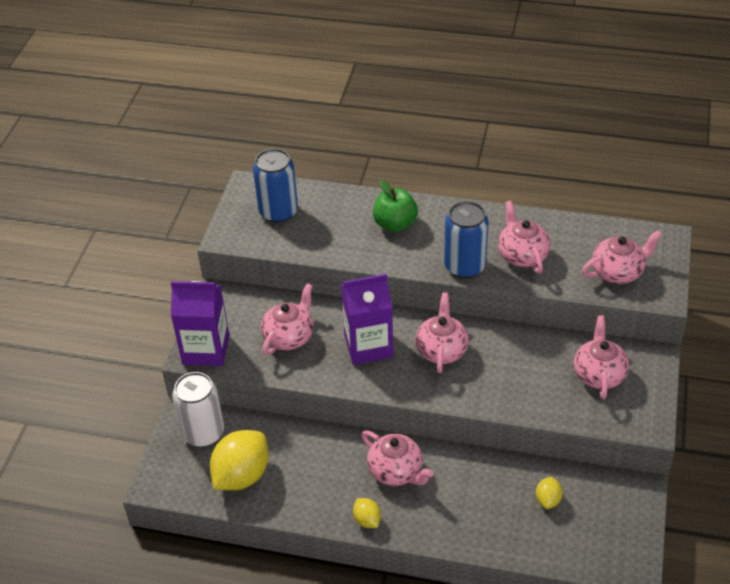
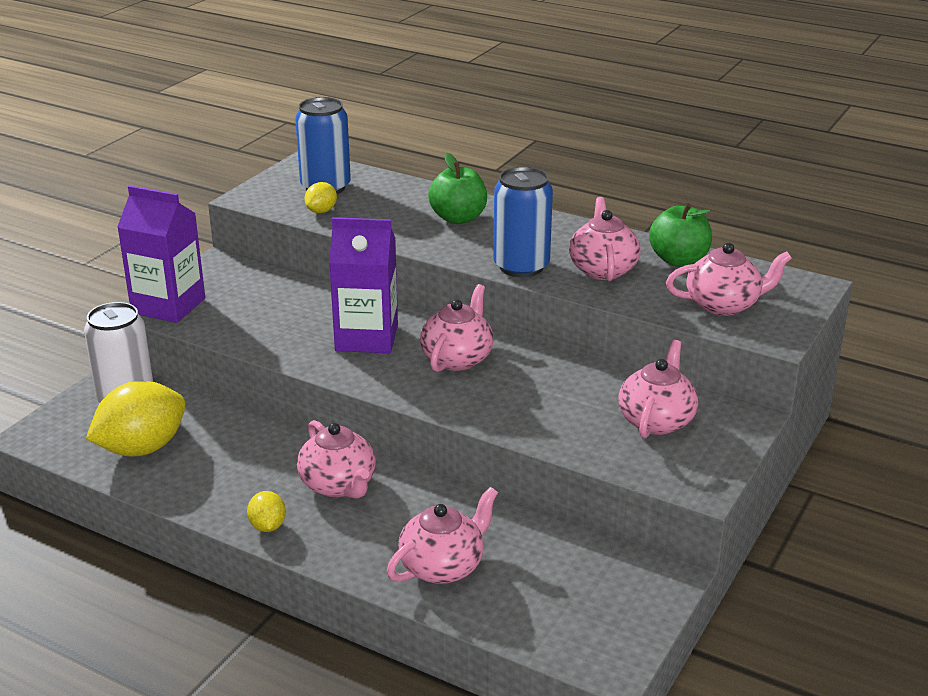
camera: 15 degrees right, 15 degrees down
(289, 337) = (275, 312): pink teapot -> pink teapot (443, 566)
(548, 500) = (526, 559): yellow lemon -> yellow lemon (321, 211)
(569, 232) = (678, 260): none -> green apple

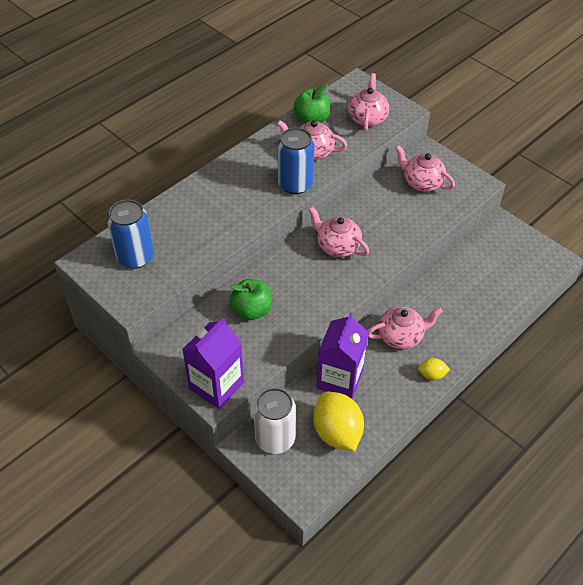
camera: 75 degrees left, 20 degrees up
(321, 211) = (174, 265): yellow lemon -> none
(366, 338) = (299, 283): purple carton -> purple carton (340, 379)
(443, 566) = (480, 304): pink teapot -> none
(458, 218) = (217, 198): green apple -> green apple (252, 310)

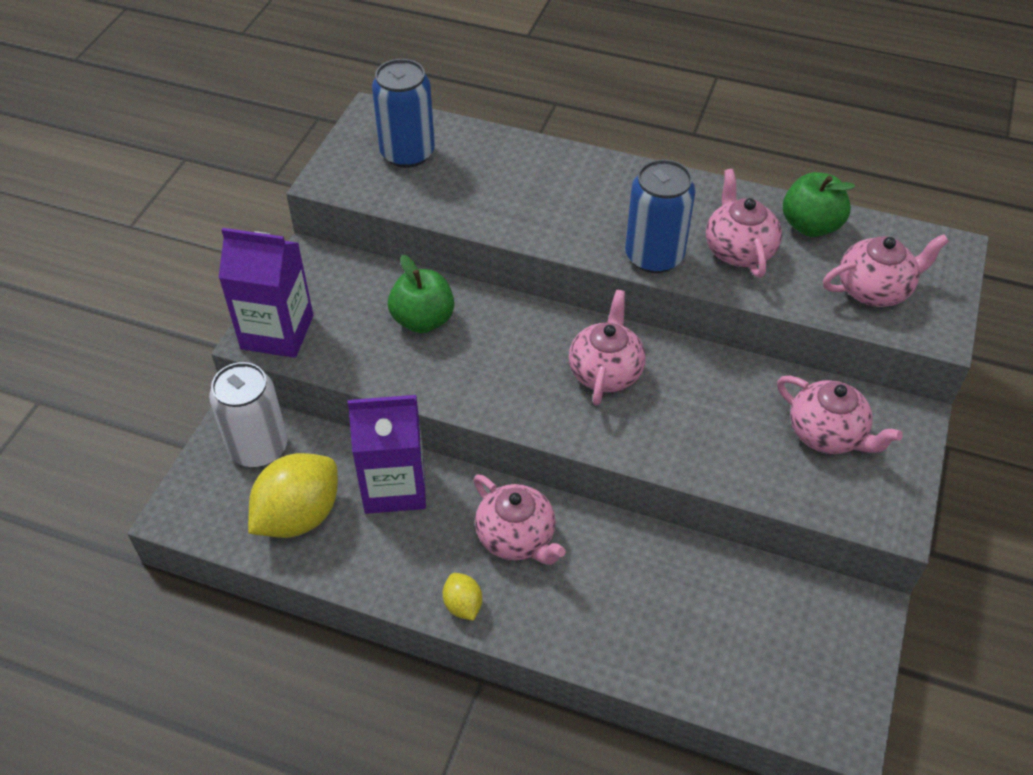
camera: 65 degrees right, 0 degrees up
(421, 182) = (827, 434): pink teapot -> pink teapot turned 120 degrees clockwise

